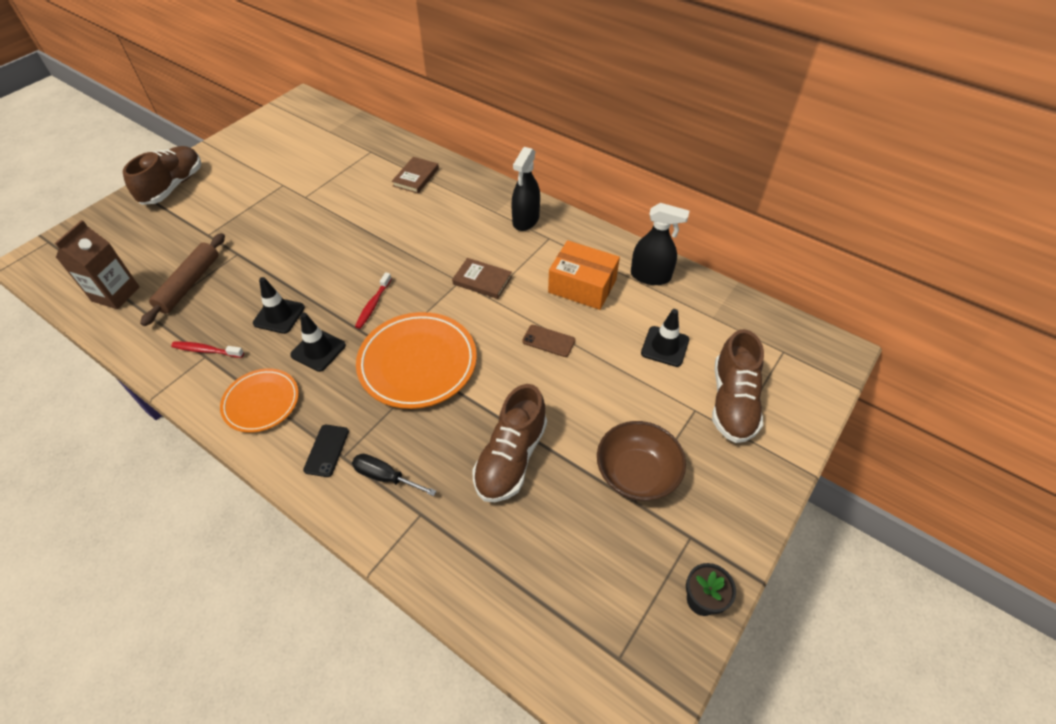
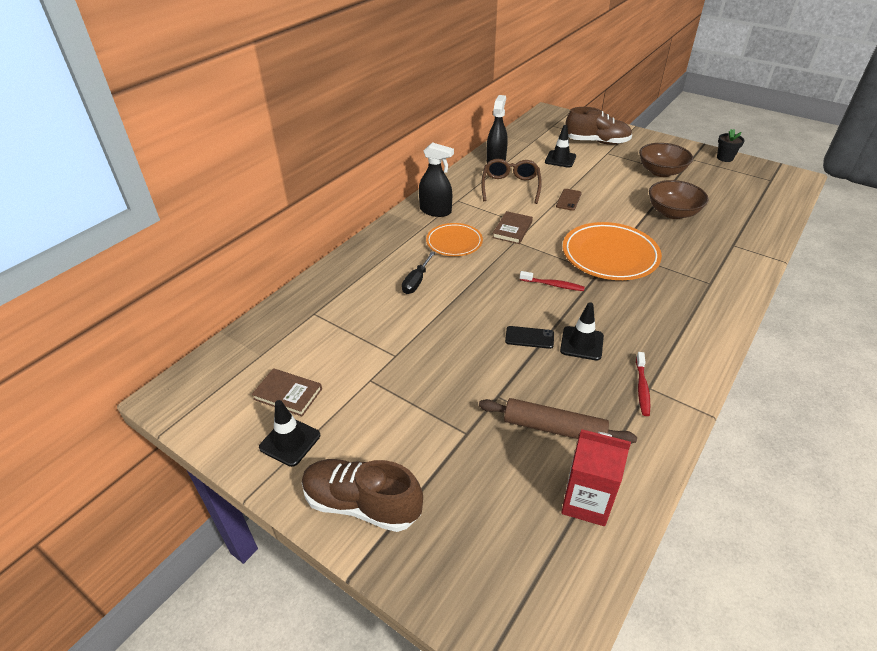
camera: 90 degrees left, 10 degrees down
(116, 294) = (586, 502): brown carton -> red carton
(261, 402) = (684, 336): orange plate -> orange plate (454, 242)
(318, 350) = (615, 311): black traffic cone -> black traffic cone (290, 441)
(326, 450) = (709, 292): black phone -> black phone (529, 337)
(385, 477) = (715, 261): black screwdriver -> black screwdriver (416, 281)
(416, 177) = (368, 275): brown book -> brown book (288, 394)
(511, 458) = (672, 212): brown shoe -> brown bowl
(582, 286) = (510, 186): orange box -> brown glasses

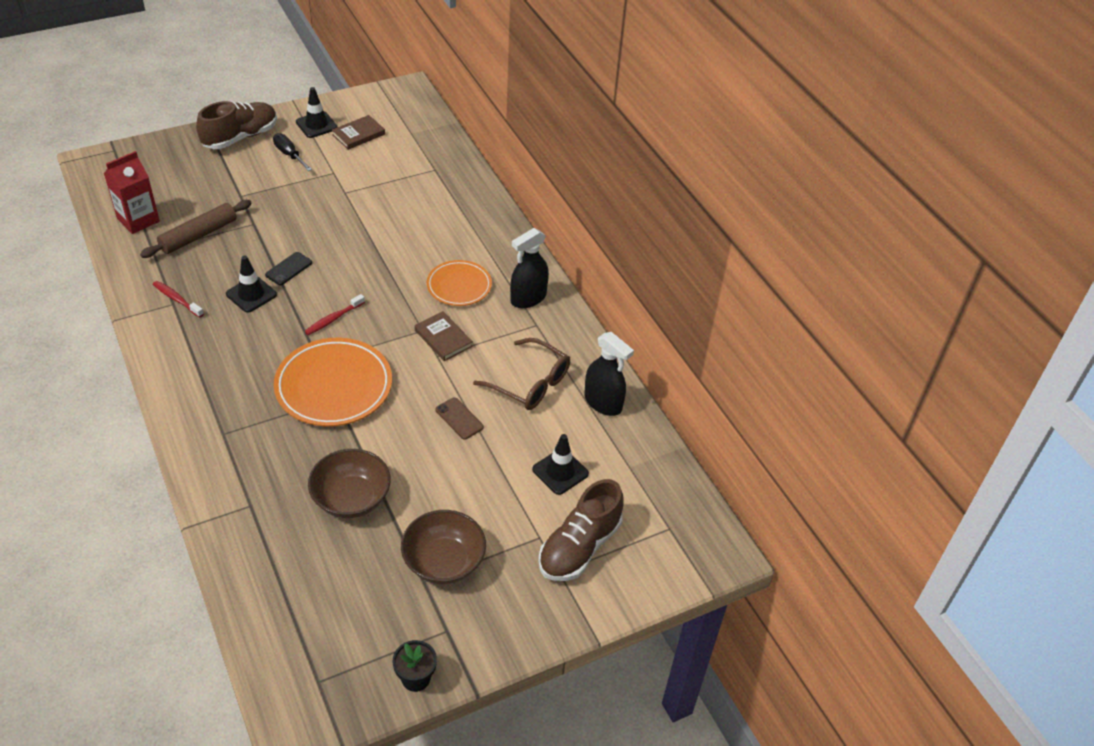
camera: 115 degrees right, 5 degrees up
(416, 281) = (422, 237): black screwdriver -> black screwdriver (289, 154)

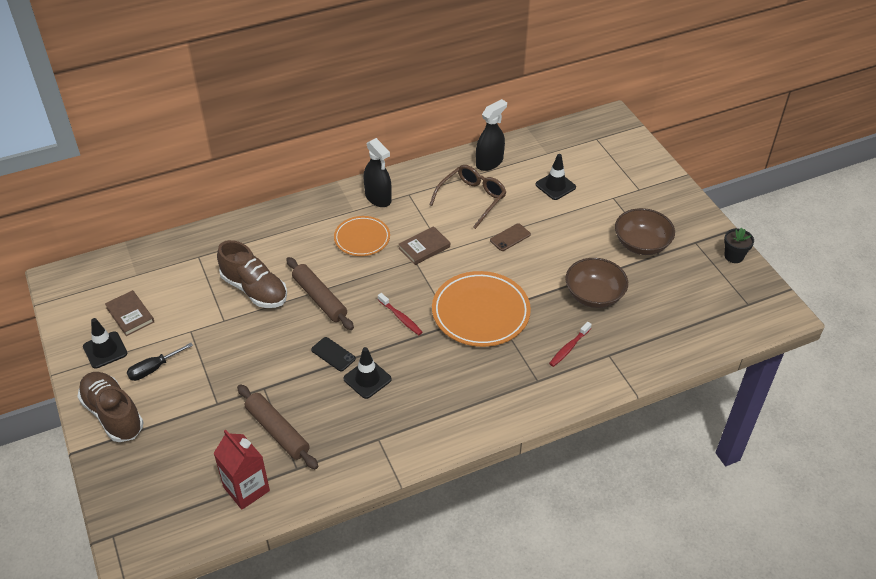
camera: 85 degrees left, 0 degrees up
(177, 299) = (372, 436): red toothbrush -> red toothbrush (569, 348)
(368, 256) = (319, 298): none -> brown rolling pin
(579, 547) = (618, 179): brown shoe -> brown shoe (254, 289)

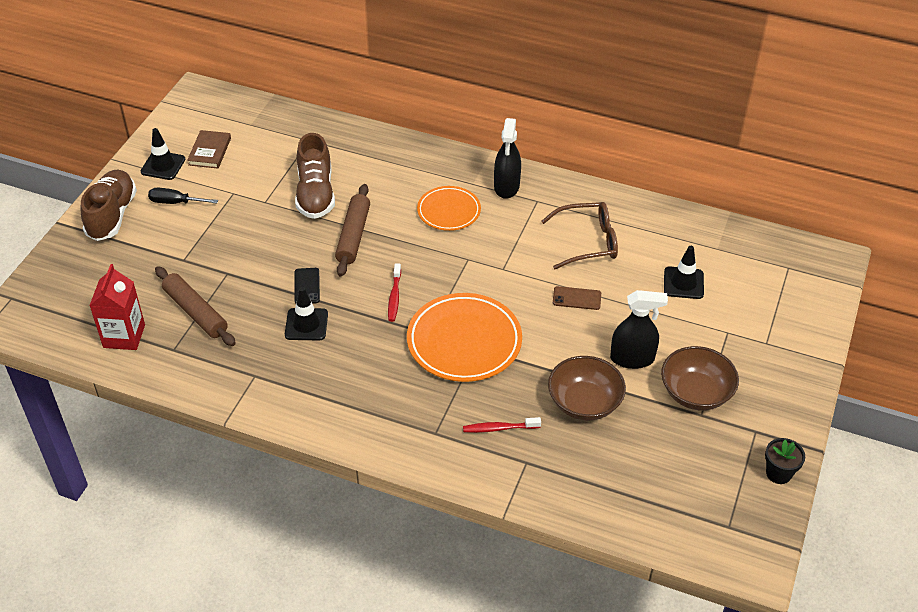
camera: 45 degrees right, 0 degrees up
(277, 431) = (195, 312): brown rolling pin -> brown rolling pin turned 45 degrees counterclockwise
(424, 247) = (490, 254): brown book -> none
(489, 162) = (648, 221): black spray bottle -> black spray bottle (632, 358)

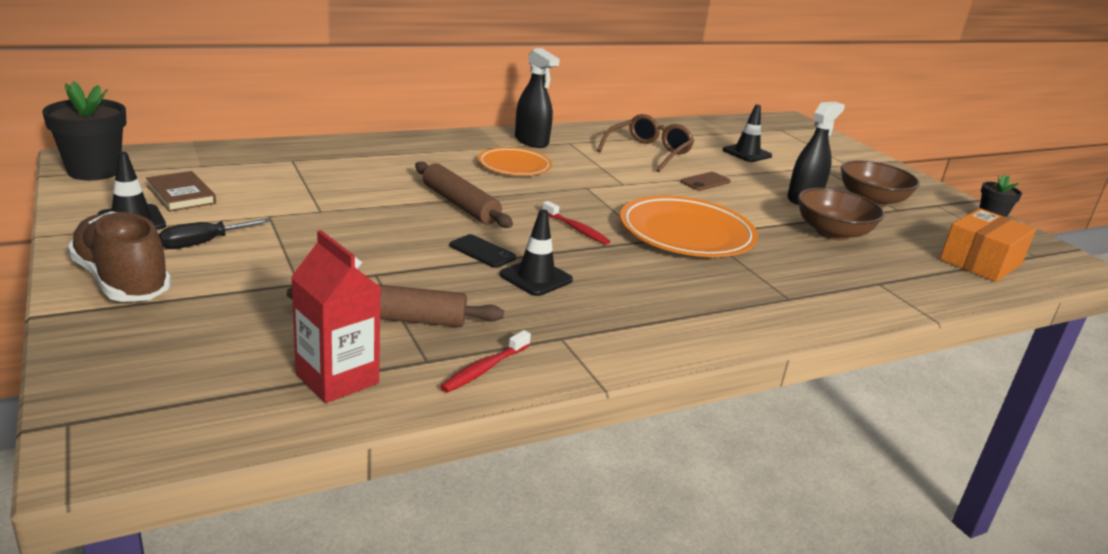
camera: 50 degrees left, 20 degrees down
(190, 107) = (94, 171): none -> black flower pot
(315, 194) = (368, 190): brown shoe -> none
(499, 428) = (820, 272): red toothbrush -> red toothbrush (484, 369)
(658, 499) = (980, 262): none -> orange box

